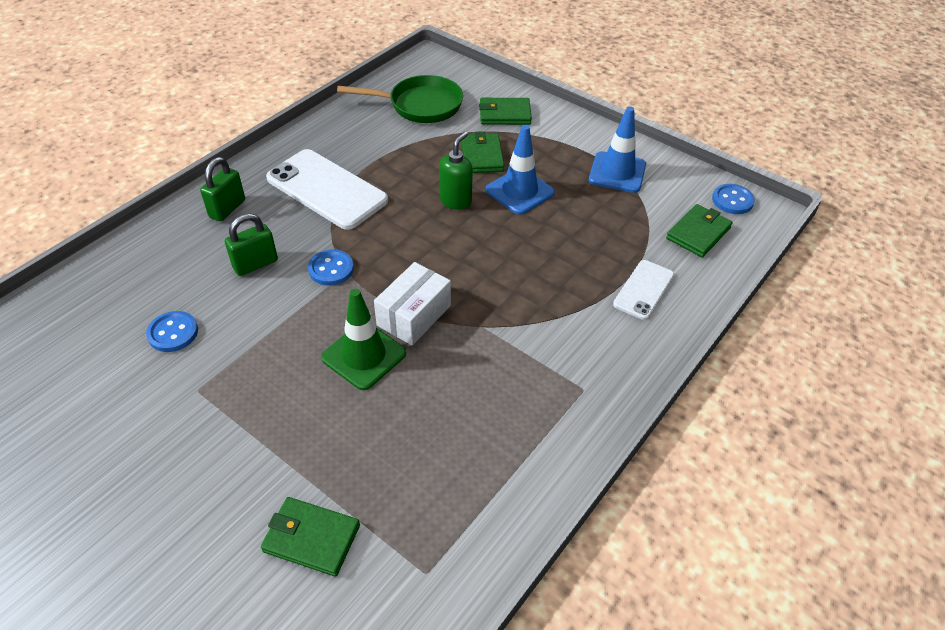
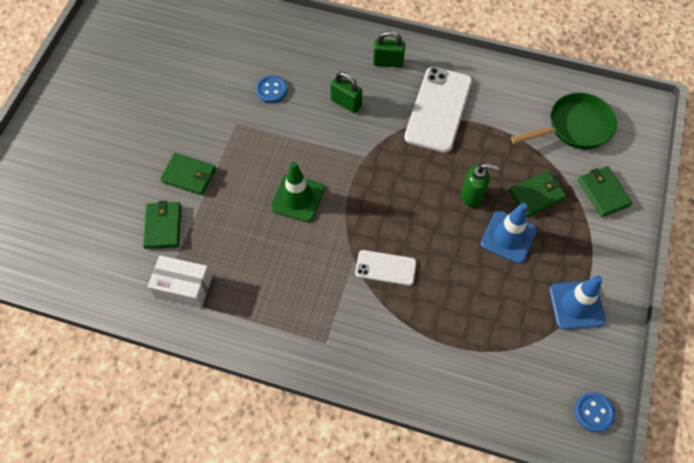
camera: 70 degrees right, 15 degrees up
(331, 269) = (362, 147): blue button -> none
(414, 315) = (344, 213): white box -> white box (183, 287)
(420, 105) = (574, 127): green pan -> green pan turned 90 degrees counterclockwise
(643, 290) = (442, 360): white phone -> white phone (385, 268)
(698, 233) = (532, 390): green wallet -> green wallet (189, 175)

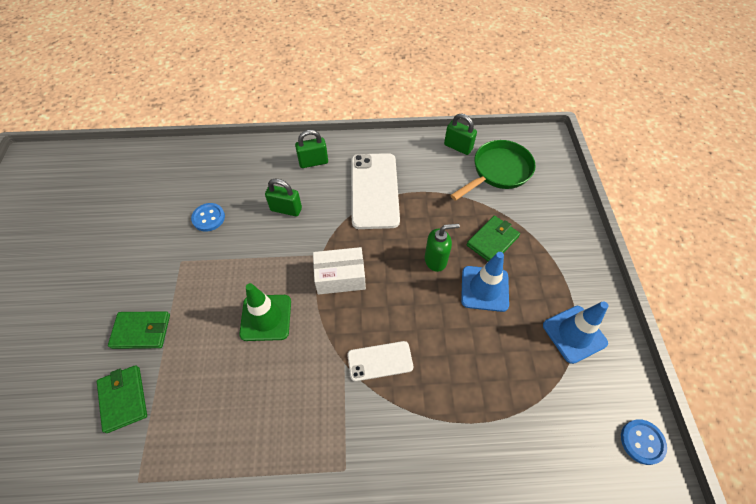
camera: 20 degrees left, 5 degrees down
(183, 287) = (164, 464): white box -> white box (340, 277)
(543, 88) = (458, 147): none -> green padlock
(603, 193) = (548, 221): green wallet -> none

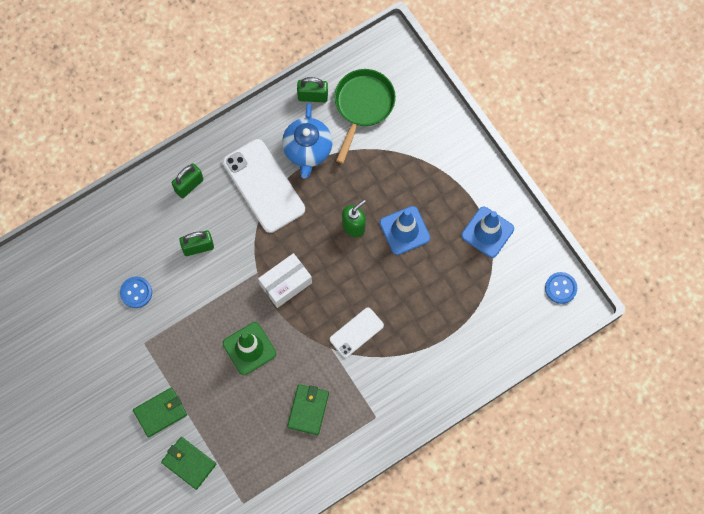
camera: 30 degrees left, 15 degrees up
(429, 182) = (307, 150): none -> blue teapot
(492, 241) = (390, 182): green wallet -> green wallet (308, 410)

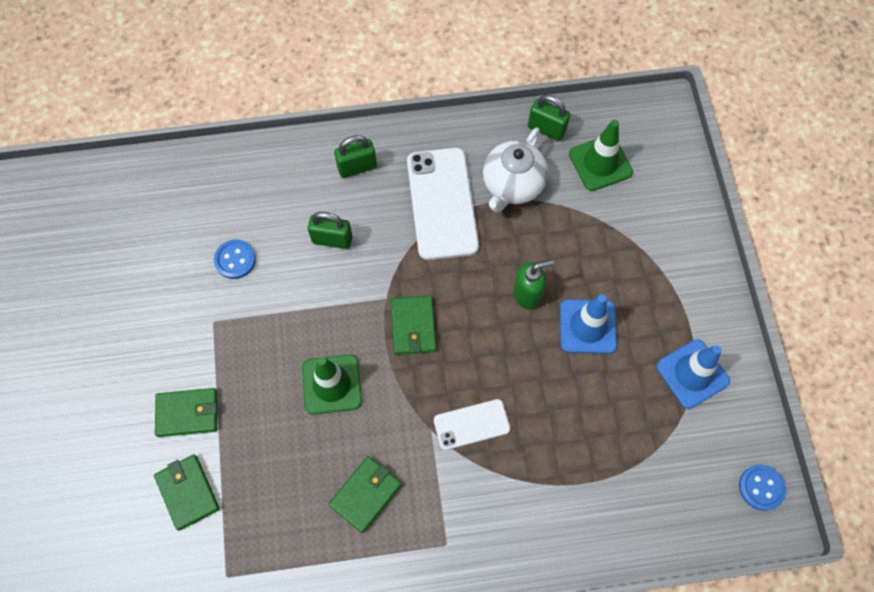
camera: 25 degrees right, 5 degrees down
(286, 284) = (413, 326): white box -> green wallet
(307, 150) = (512, 185): blue teapot -> white teapot
(362, 106) = (600, 163): green pan -> green traffic cone

